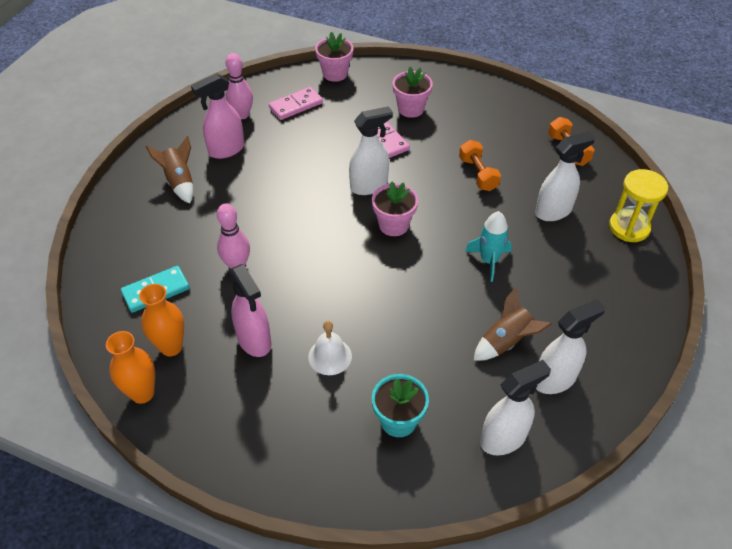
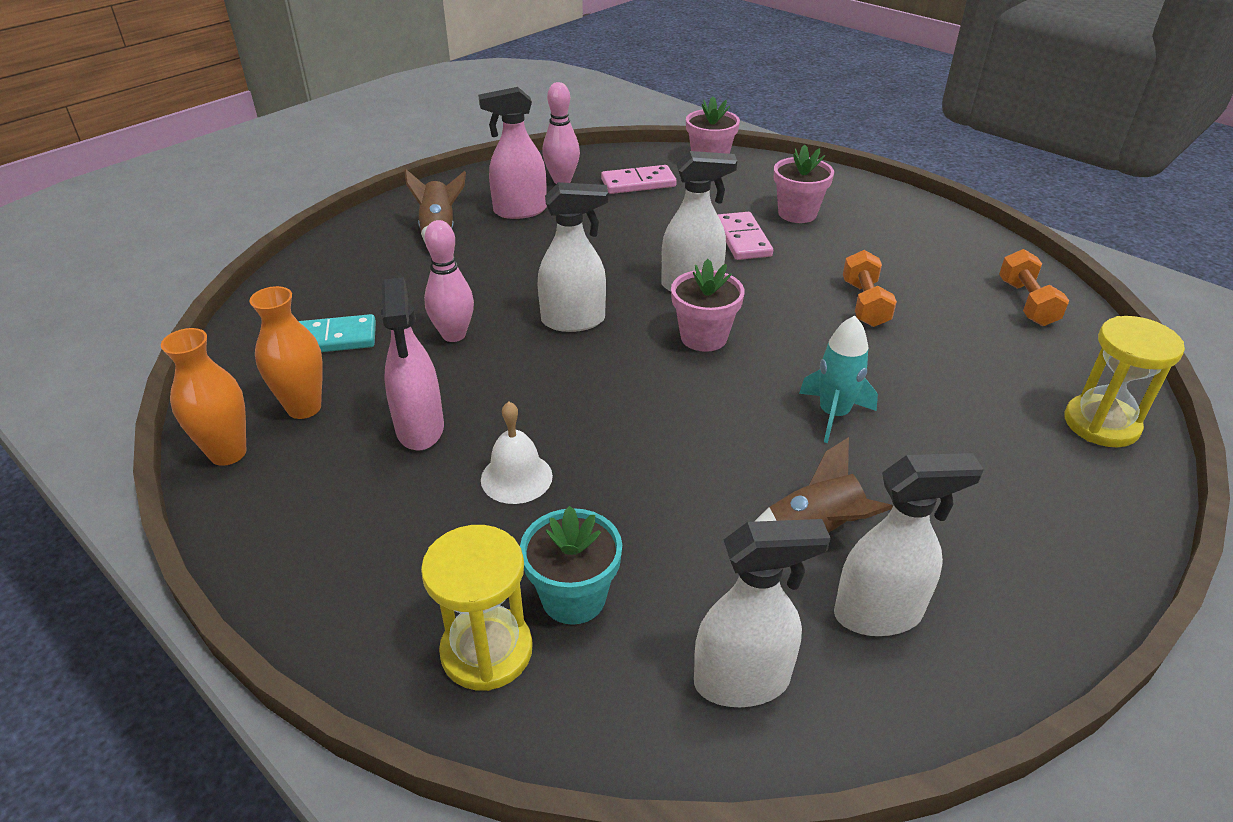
camera: 20 degrees right, 10 degrees down
(368, 466) = (487, 651): none -> yellow hourglass
(553, 211) = (971, 374): white spray bottle -> white spray bottle (574, 321)

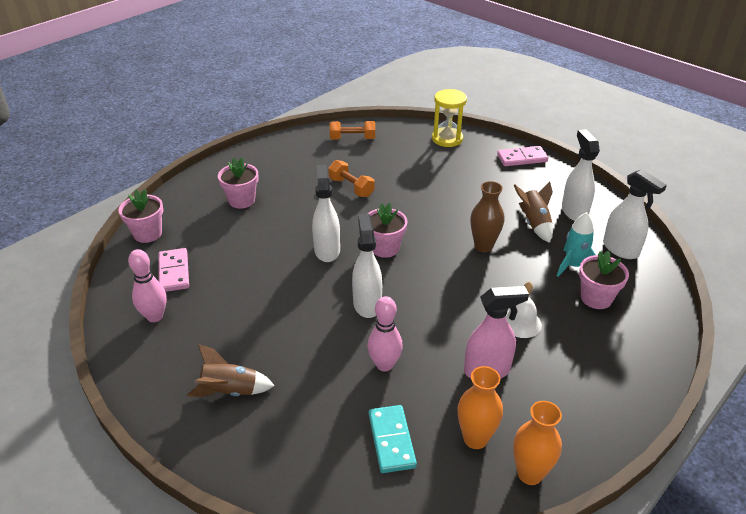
camera: 90 degrees left, 0 degrees up
(487, 651) = (636, 326): yellow hourglass -> none
(519, 211) = (204, 341): pink spray bottle -> none
(573, 597) = (596, 298): turquoise flower pot -> pink flower pot
(723, 449) = (483, 246): none -> brown vase
(742, 239) = (272, 226): pink domino -> pink domino (522, 158)
(742, 681) = (621, 249): white spray bottle -> white spray bottle turned 150 degrees clockwise
(833, 414) = (450, 209): turquoise rocket -> turquoise rocket (573, 265)
(865, 304) = (351, 187): orange dumbbell -> orange dumbbell turned 45 degrees clockwise

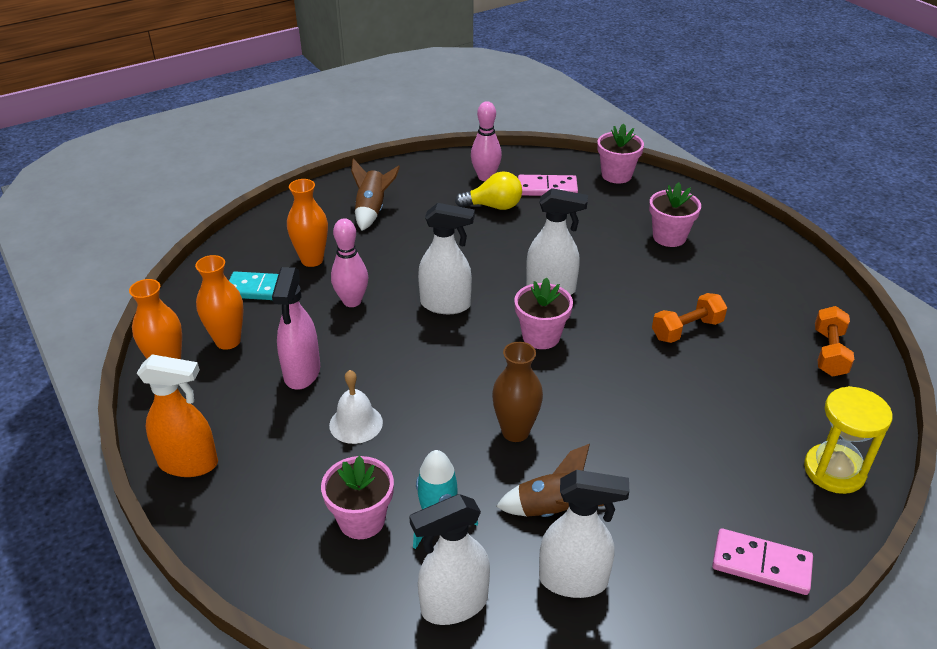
camera: 105 degrees right, 0 degrees up
(210, 301) = (493, 206): none -> yellow light bulb
(331, 415) = (312, 260): none -> orange vase
(522, 158) = (761, 564): pink domino -> pink domino turned 75 degrees counterclockwise
(617, 407) = (189, 463): none -> orange spray bottle

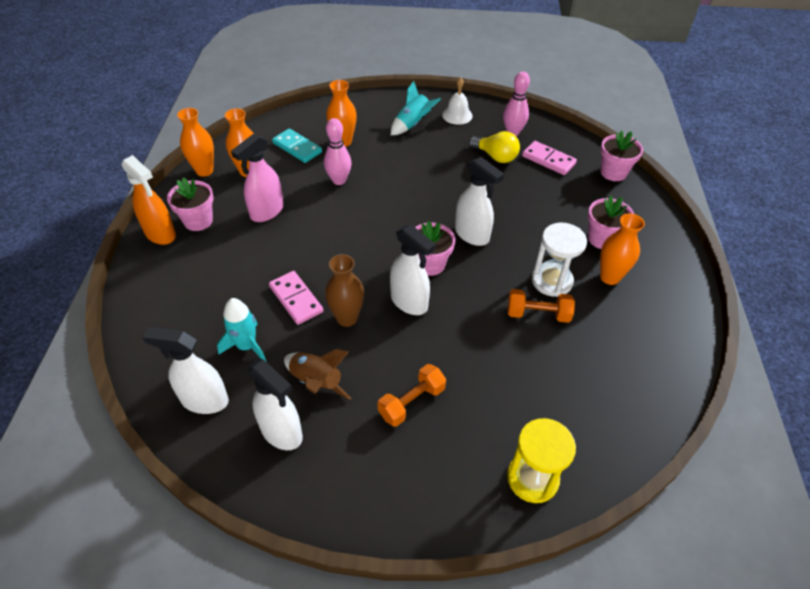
camera: 35 degrees right, 10 degrees up
(356, 423) = (264, 259): white bell -> white bell (457, 115)
(362, 520) = (209, 319): pink flower pot -> pink flower pot (198, 221)
(372, 210) = (412, 124): brown rocket -> turquoise rocket
(446, 305) = (392, 211): white spray bottle -> white spray bottle (409, 302)
(667, 295) = (552, 281): none -> white hourglass
(710, 267) = (609, 277): none -> orange vase
(761, 564) = (406, 504): pink domino -> pink domino (296, 299)
(829, 353) = (632, 392): orange dumbbell -> orange dumbbell (412, 402)

